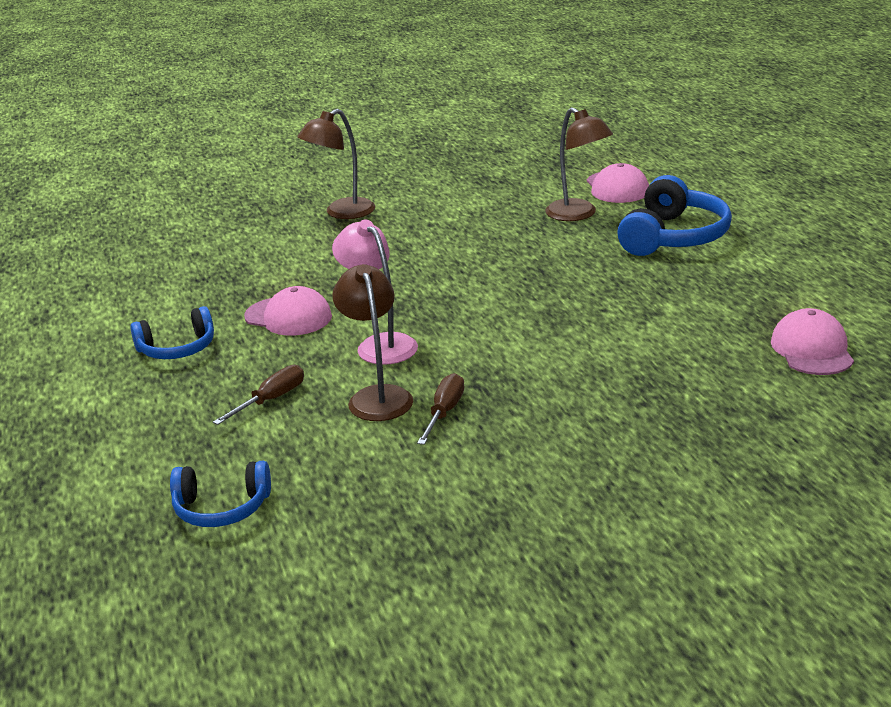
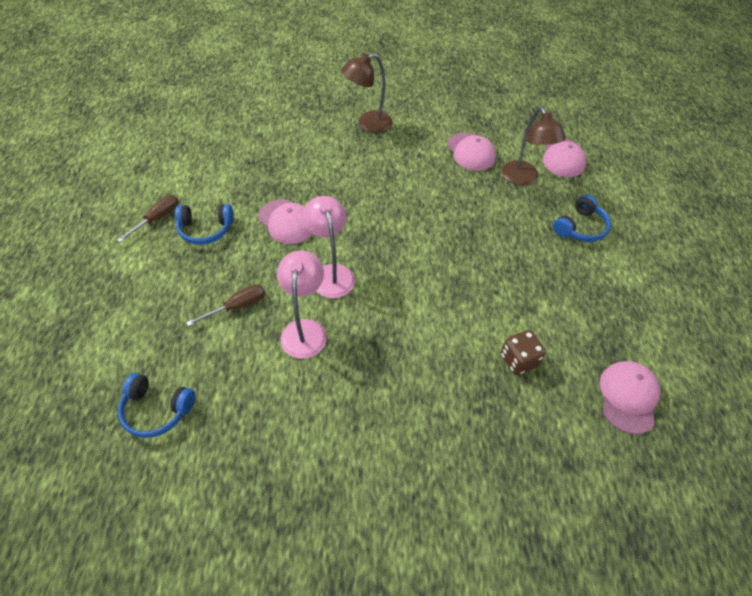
camera: 15 degrees right, 25 degrees up
(377, 396) = (305, 329): brown lamp -> pink lamp
(444, 412) = (340, 365): brown screwdriver -> brown screwdriver (157, 218)
(496, 207) = (470, 152): none -> pink cap
(666, 354) = (518, 360): none -> brown dice
(674, 237) = (580, 227): blue headphones -> blue headphones, size x0.63

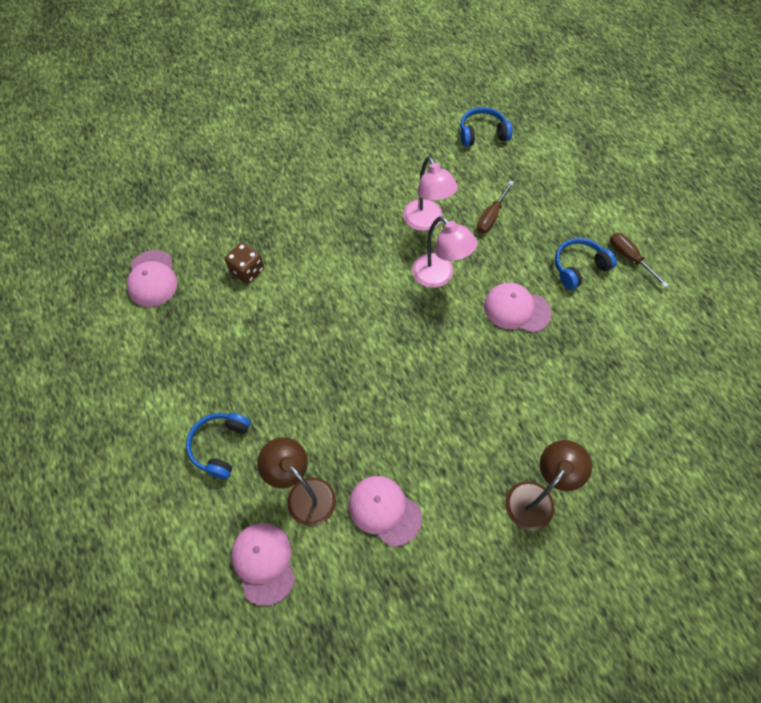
camera: 155 degrees right, 10 degrees up
(157, 218) = (629, 258): brown screwdriver -> brown screwdriver turned 135 degrees clockwise

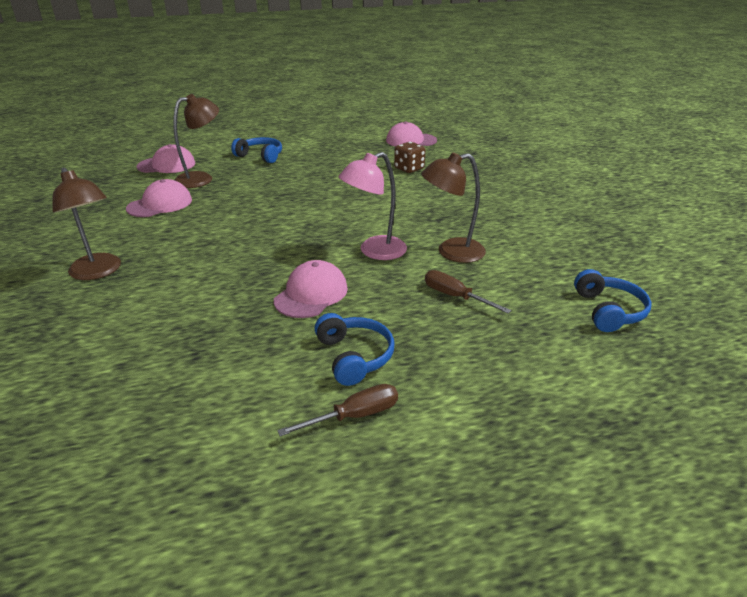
camera: 100 degrees right, 30 degrees down
(426, 222) = (451, 252): pink lamp -> brown lamp

